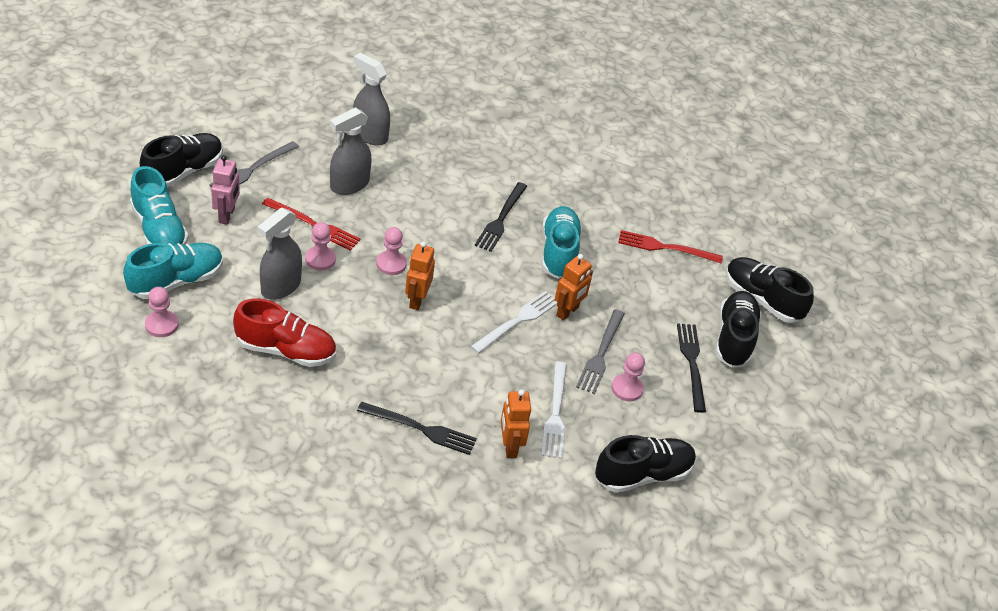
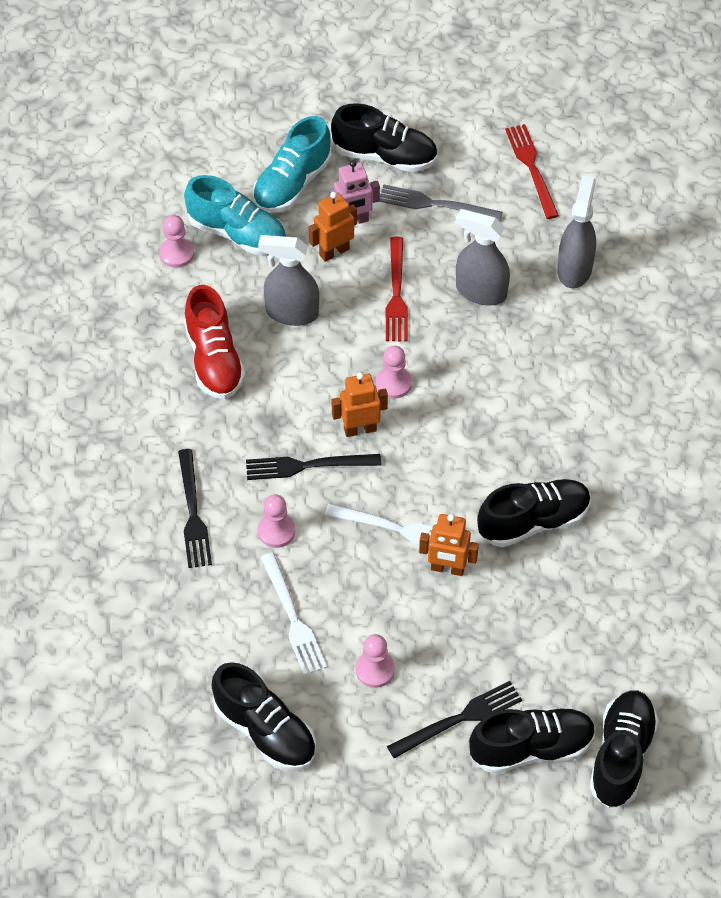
camera: 70 degrees right, 10 degrees up
(320, 259) = (353, 324): pink pawn -> pink pawn (276, 531)
(501, 219) = (541, 446): black fork -> black fork (307, 466)
(509, 446) = (222, 597): orange robot -> orange robot (334, 252)
(555, 413) = (293, 618): white fork -> white fork turned 90 degrees counterclockwise
(558, 252) = (533, 522): turquoise shoe -> black shoe
(600, 354) = (407, 625): grey fork -> none
(665, 247) = (629, 623): red fork -> red fork (531, 168)

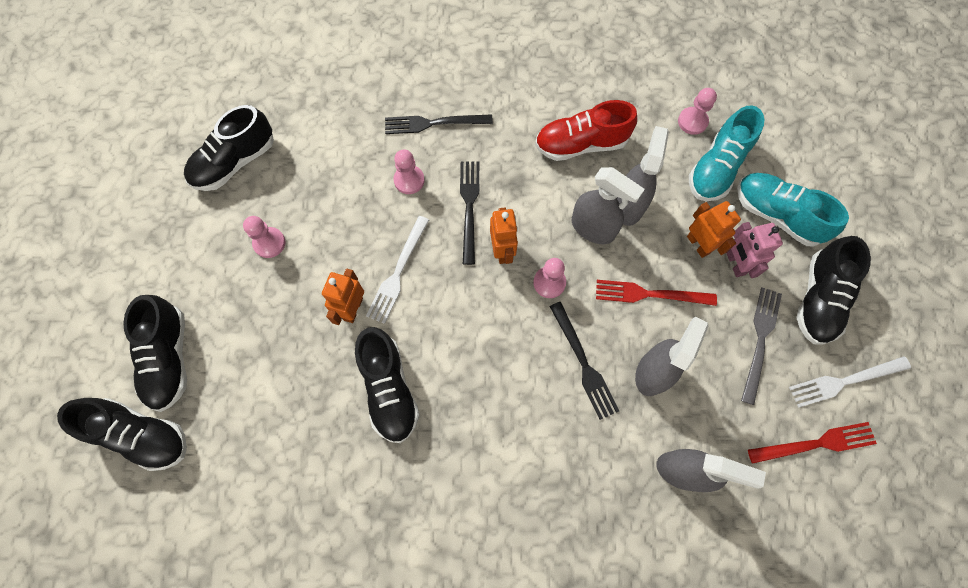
camera: 95 degrees right, 15 degrees up
(293, 618) = (327, 187): white fork -> white fork (844, 381)
(323, 345) = (593, 228): none -> grey spray bottle
(459, 719) = (210, 303): black fork -> black fork (583, 363)

